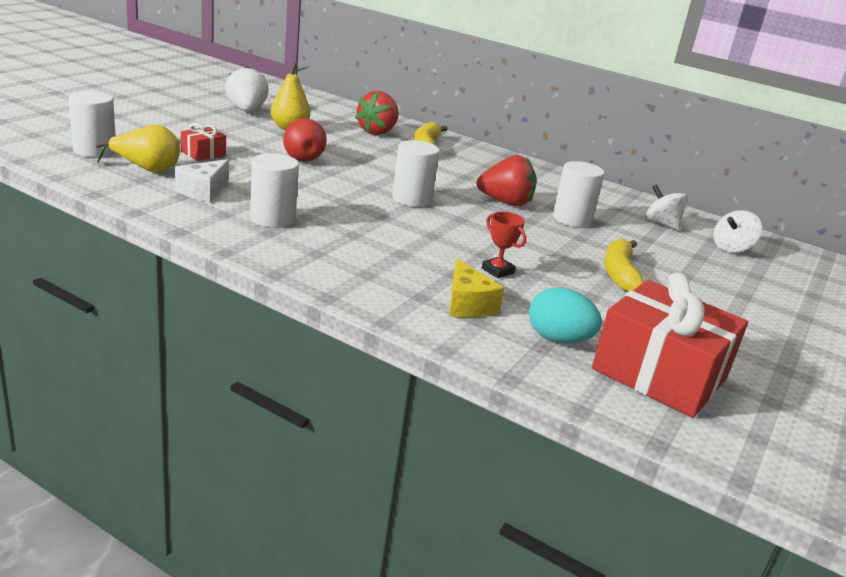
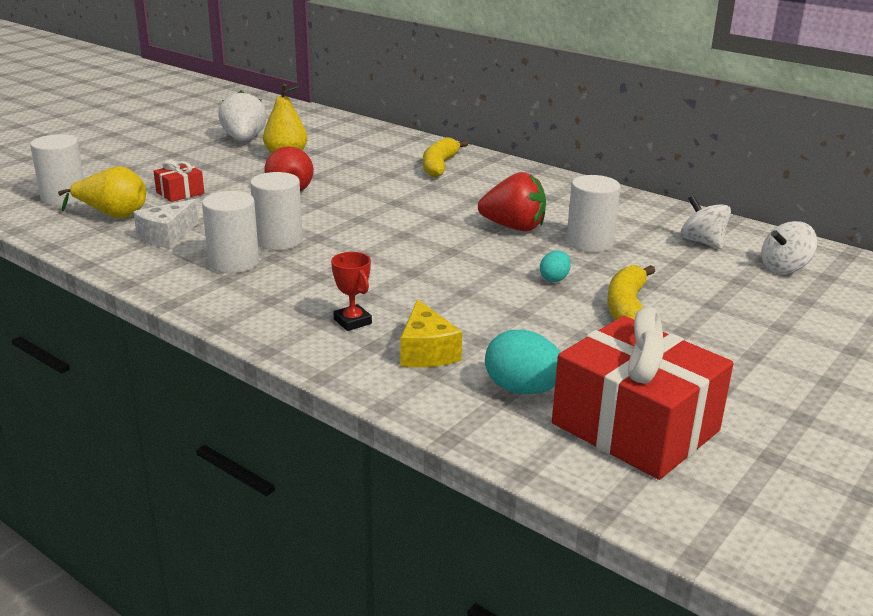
camera: 10 degrees right, 0 degrees up
(377, 132) = (387, 153): red strawberry -> none
(412, 199) = (401, 230): white cylinder -> white cylinder (278, 240)
(497, 271) = (476, 310): red trophy -> red trophy (352, 321)
(553, 247) = (554, 279): none -> turquoise egg

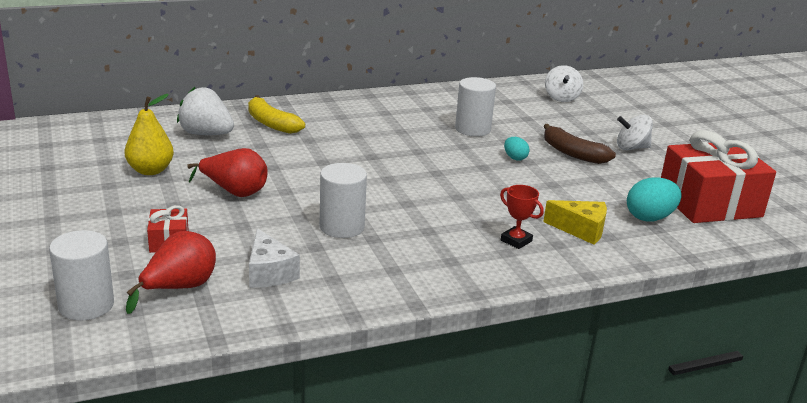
camera: 60 degrees left, 0 degrees up
(113, 215) = (179, 288): yellow pear -> red pear
(234, 263) = (364, 257): white cylinder -> none
(244, 139) = (70, 175): white strawberry -> white strawberry (206, 134)
(352, 321) = (516, 241): red trophy -> red trophy turned 45 degrees clockwise
(514, 227) = (421, 141): red strawberry -> none
(626, 307) = (572, 153): yellow banana -> brown banana
(702, 242) = (506, 101): white spinning top -> white spinning top (631, 148)

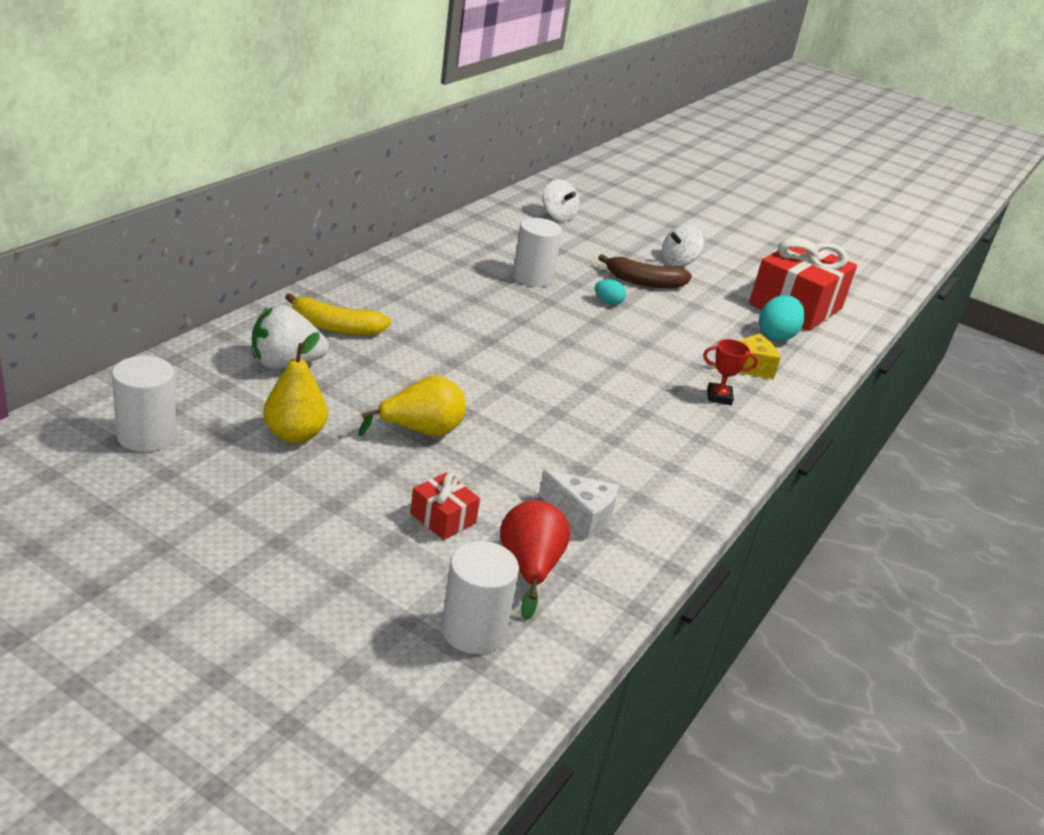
camera: 40 degrees left, 5 degrees up
(234, 192) = (421, 431): red pear -> yellow pear
(342, 227) = (572, 436): white cylinder -> white cylinder (146, 435)

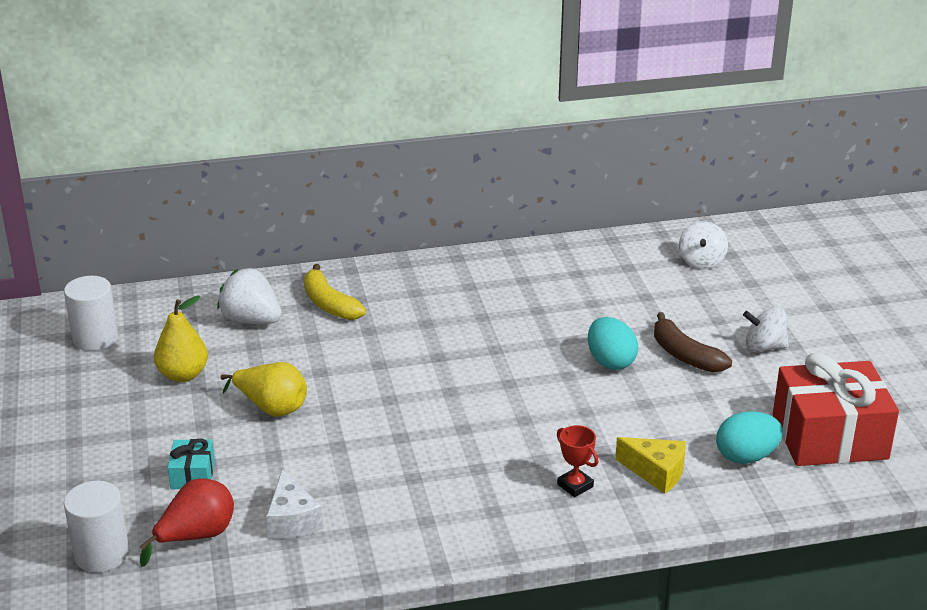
camera: 50 degrees right, 0 degrees up
(443, 518) = (192, 475): red gift -> turquoise gift
(532, 277) = (571, 314): white cylinder -> none
(608, 302) = (610, 362): turquoise egg -> turquoise egg, size x1.75

